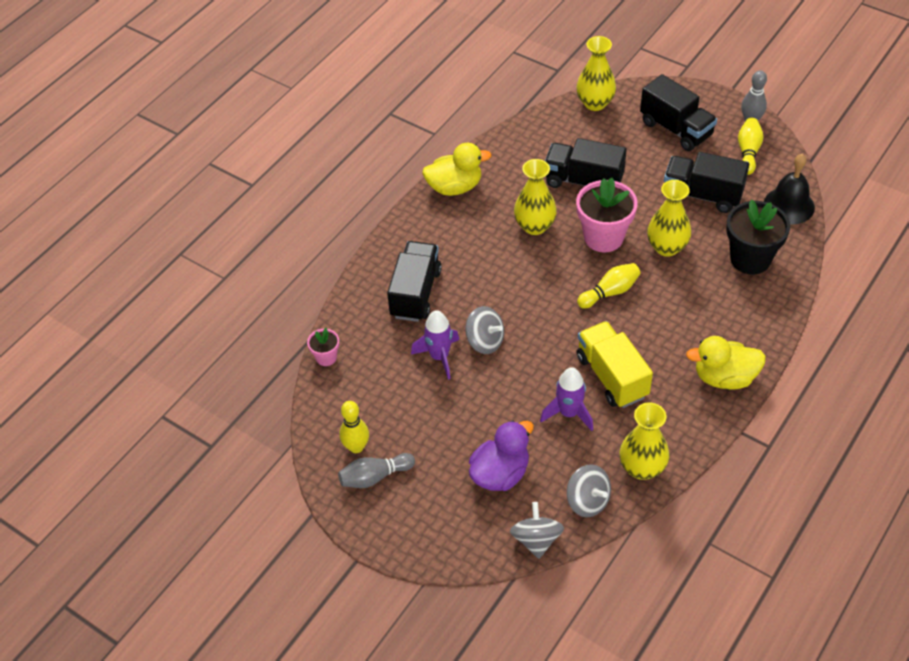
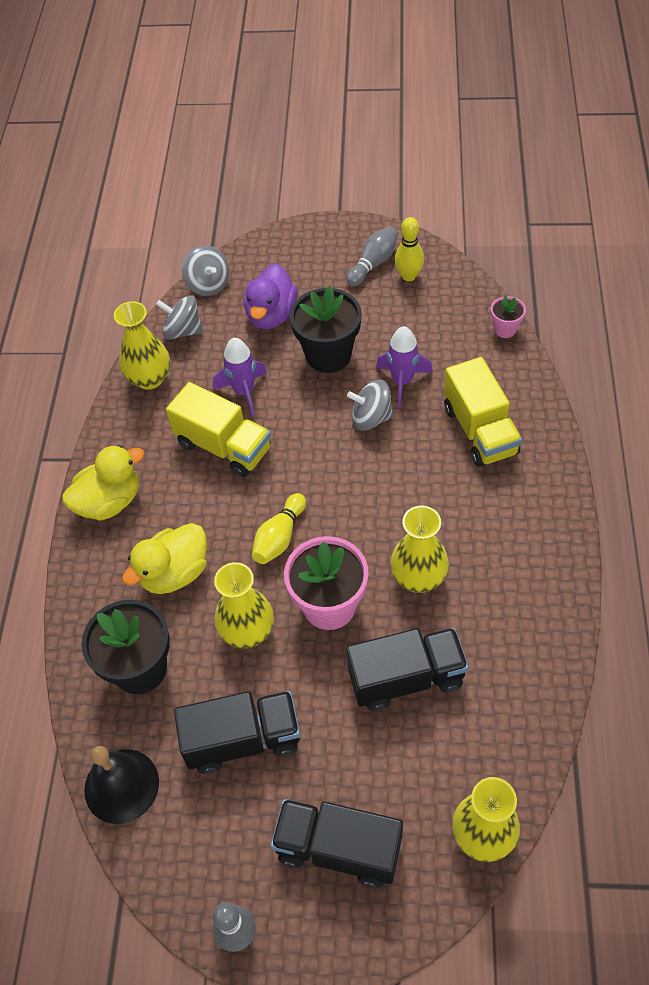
camera: 150 degrees right, 5 degrees up
(415, 293) = (480, 430): black truck -> yellow truck
(455, 187) = (552, 581): yellow duck -> yellow duck (174, 573)
(479, 409) = (328, 355): none -> black flower pot
(748, 152) = (215, 860): yellow bowling pin -> none

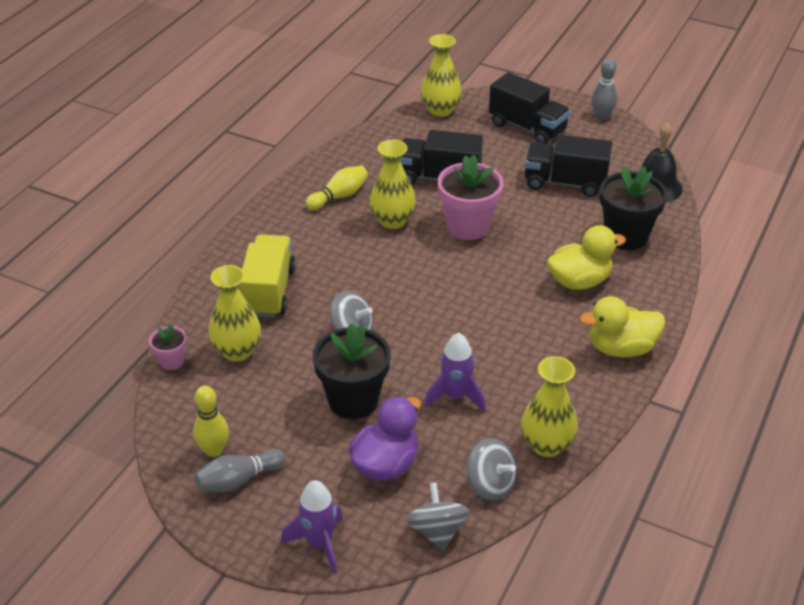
camera: 160 degrees left, 15 degrees down
(224, 446) = (498, 356): yellow truck -> none
(247, 631) = (536, 231): yellow vase -> yellow vase (237, 351)
(279, 537) = (483, 276): yellow bowling pin -> yellow bowling pin (339, 196)
(402, 381) = (302, 351): purple rocket -> purple rocket (319, 544)

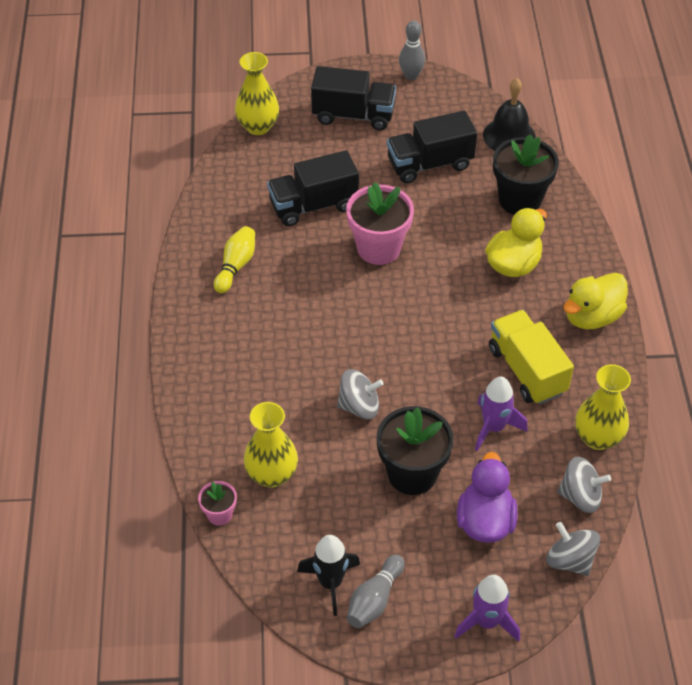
camera: 30 degrees left, 10 degrees up
(214, 450) = (330, 583): yellow bowling pin -> black rocket
(269, 291) = (251, 399): yellow truck -> yellow truck (526, 370)
(392, 221) = (306, 271): yellow vase -> none

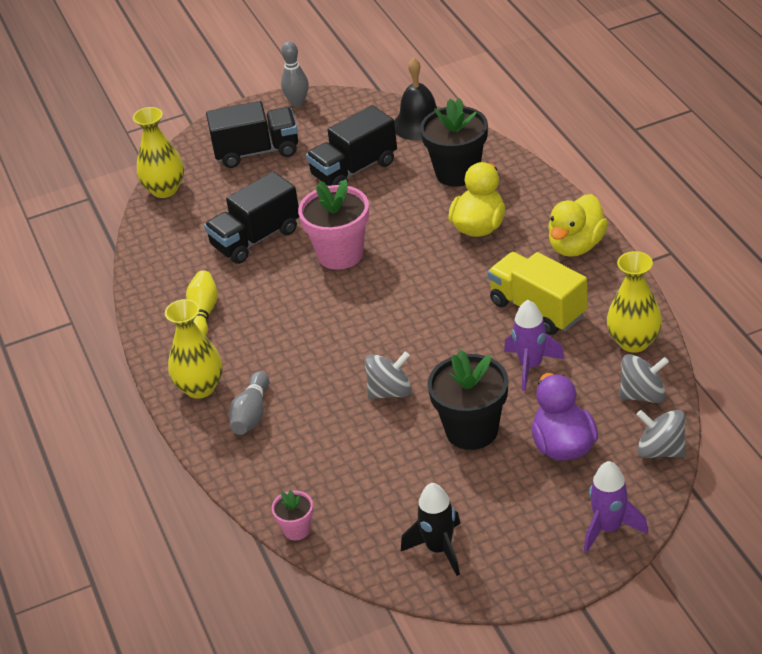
camera: 15 degrees left, 10 degrees down
(272, 474) = (332, 478): yellow vase -> yellow vase (200, 387)
(374, 599) = (490, 548): grey bowling pin -> grey bowling pin (251, 414)

